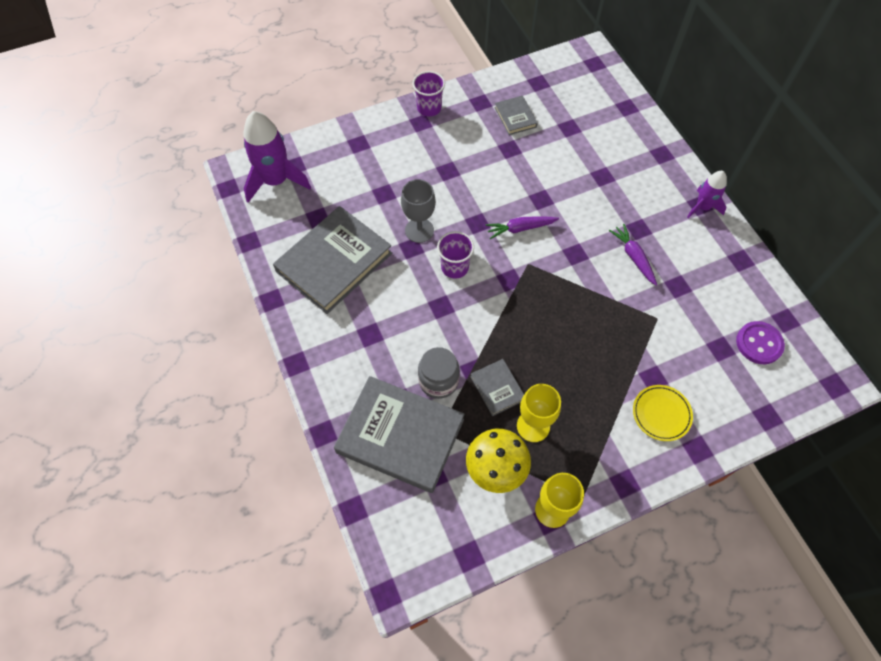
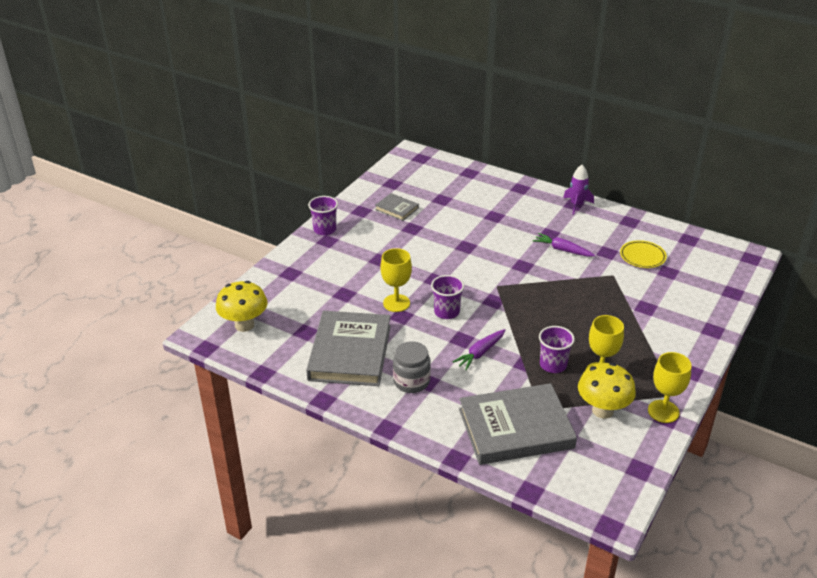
camera: 35 degrees left, 25 degrees down
(276, 181) = (244, 325): purple rocket -> yellow mushroom
(419, 230) = (396, 303): grey goblet -> yellow goblet
(438, 381) = (507, 382): grey jar -> grey jar (411, 381)
(497, 388) = (553, 365): grey book -> purple cup
(520, 229) = (469, 269): purple carrot -> purple carrot (480, 353)
(661, 414) = (671, 323): yellow plate -> yellow plate (642, 256)
(759, 343) = (687, 258): purple button -> none

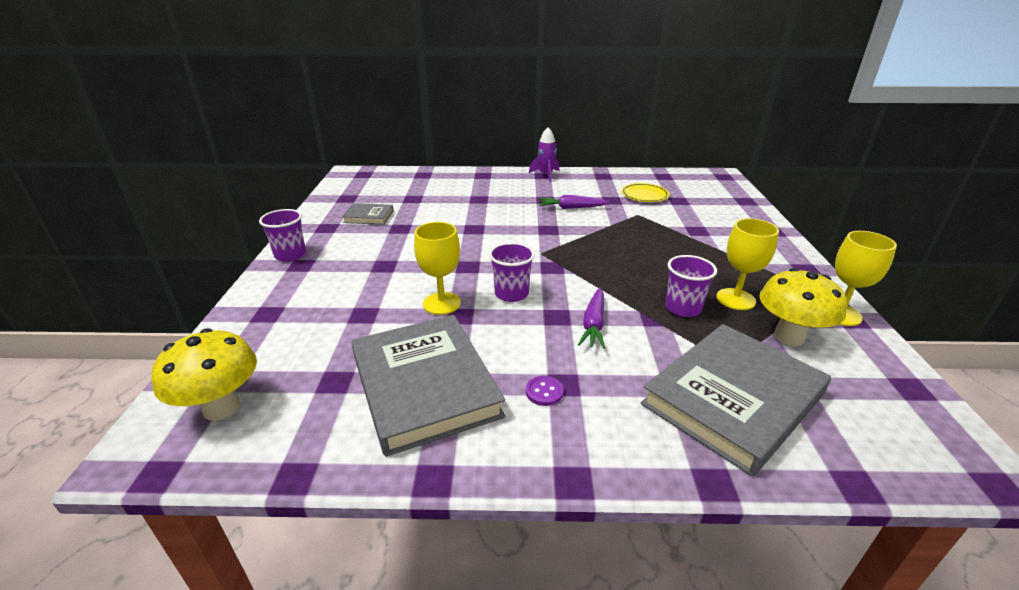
camera: 30 degrees left, 5 degrees down
(411, 381) = (544, 392): grey jar -> purple button

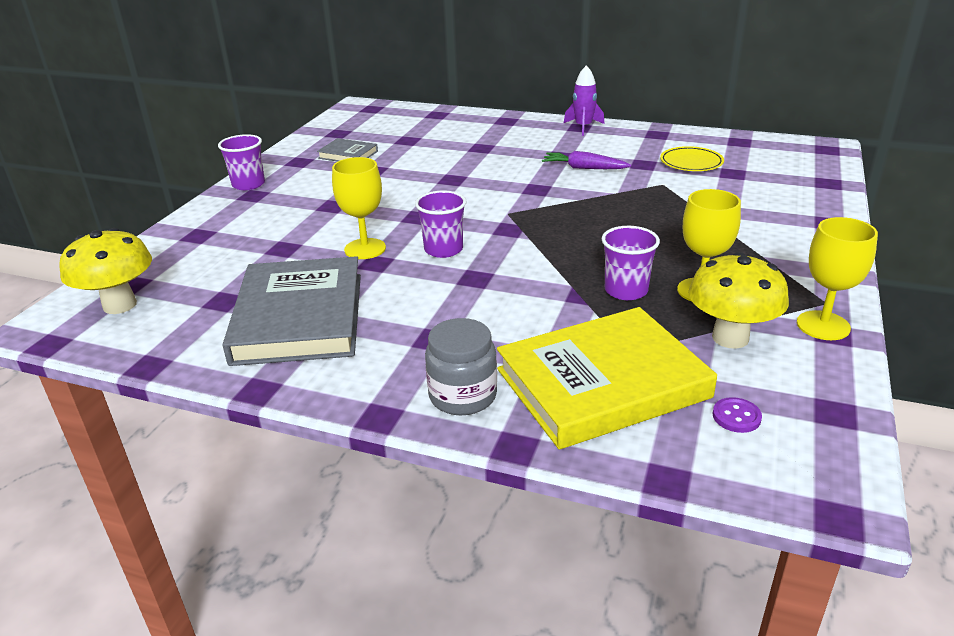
camera: 20 degrees right, 0 degrees up
(544, 392) = (408, 342): purple button -> purple button (736, 417)
(593, 324) = (509, 291): purple carrot -> none
(631, 439) = (462, 396): none -> grey jar
(733, 399) = (602, 383): grey book -> yellow book

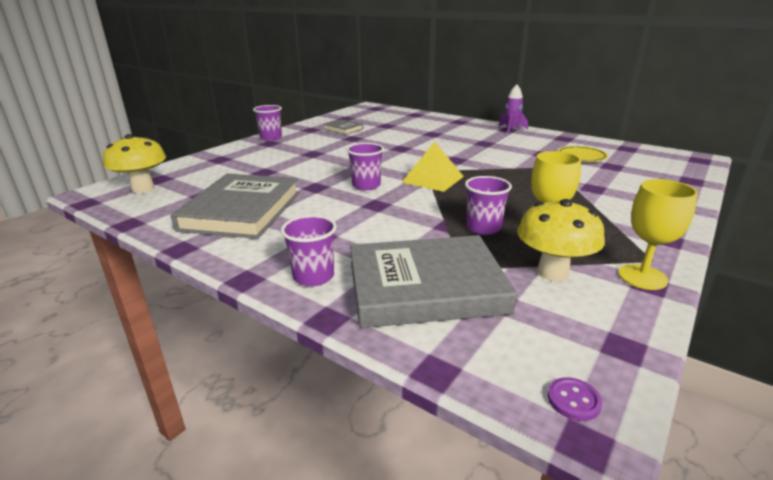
camera: 15 degrees right, 5 degrees down
(365, 249) = (314, 178): yellow goblet -> none
(462, 396) = (313, 276): grey jar -> purple cup
(525, 226) = (433, 179): none -> yellow pyramid
(583, 168) = (497, 151): purple carrot -> none
(602, 383) = (425, 287): yellow book -> grey book
(736, 417) = (526, 333): purple button -> purple button (573, 400)

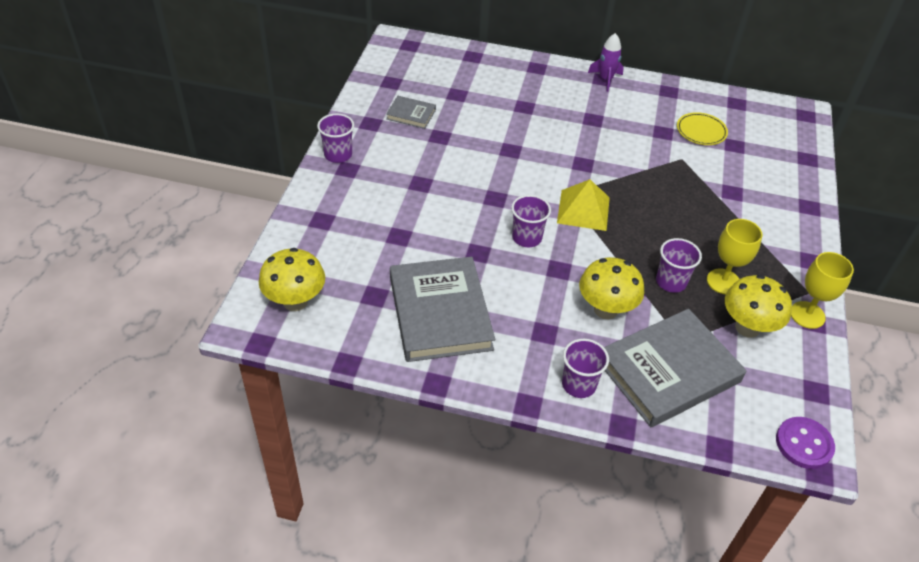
camera: 25 degrees left, 20 degrees up
(396, 233) = (605, 310): none -> yellow mushroom
(573, 400) = (804, 444): purple button -> purple button, size x1.79

